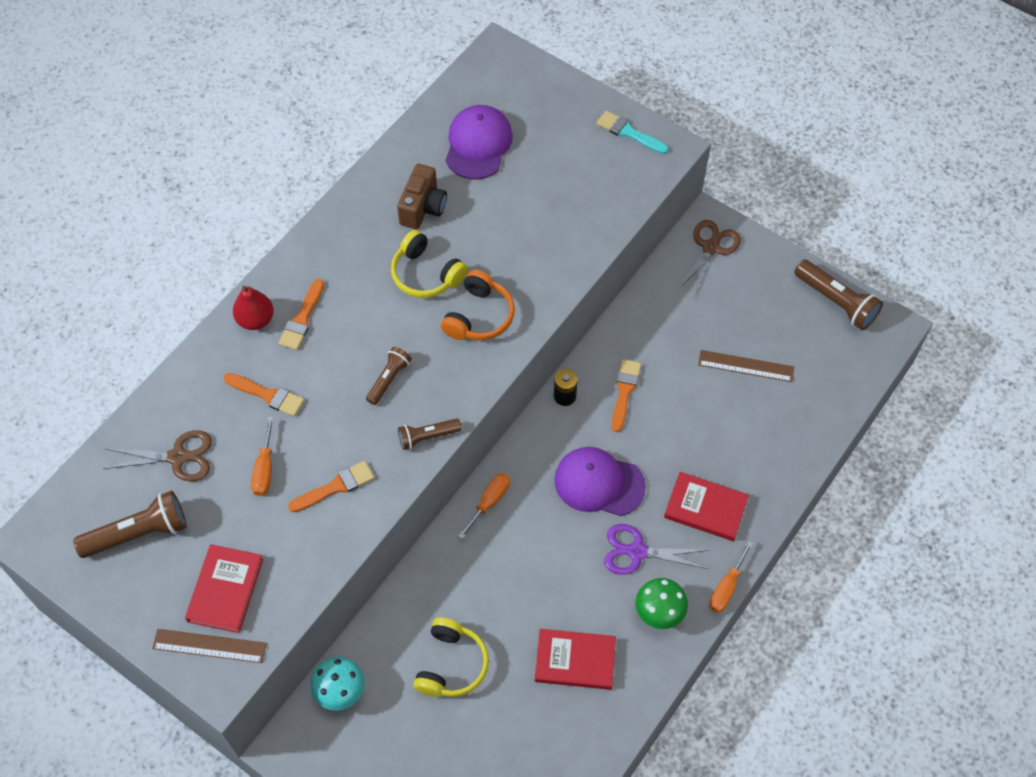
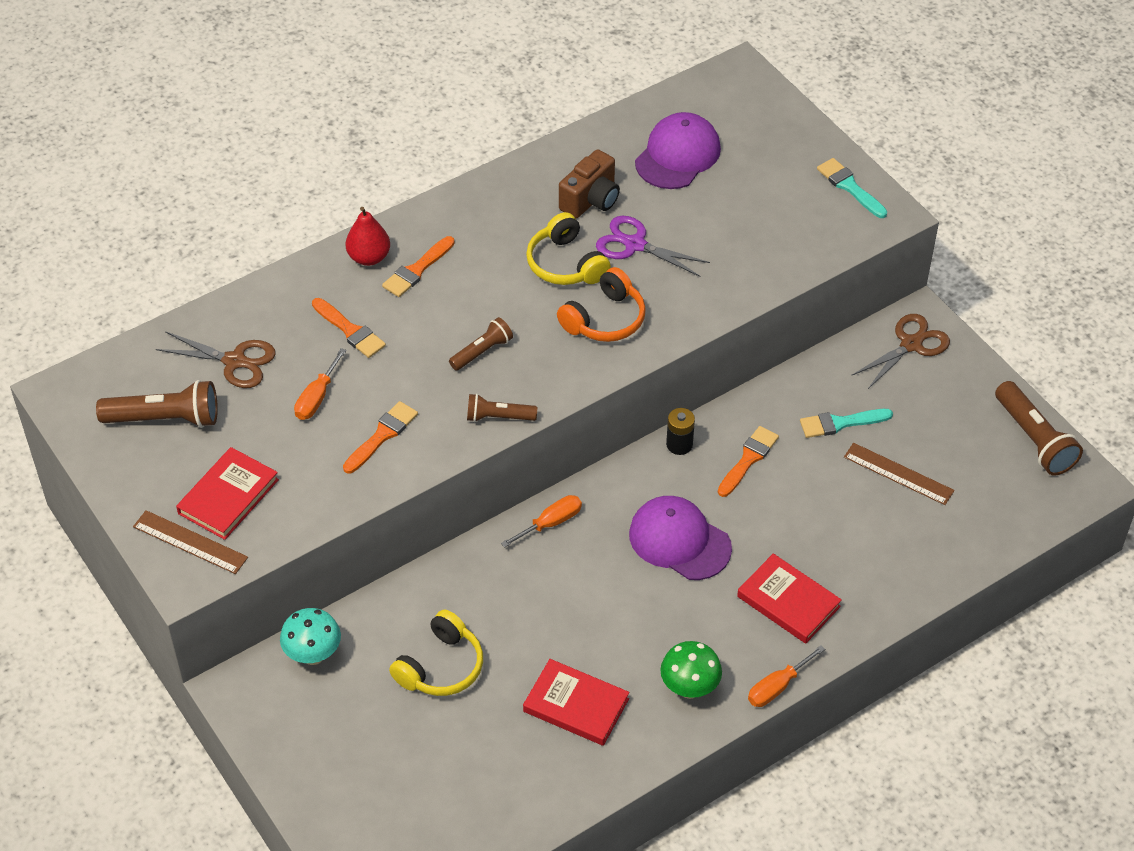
camera: 20 degrees right, 10 degrees down
(336, 487) = (382, 435): orange brush -> orange brush turned 45 degrees counterclockwise
(637, 551) = (692, 620): purple scissors -> purple scissors (634, 244)
(684, 335) = (840, 423): none -> turquoise brush

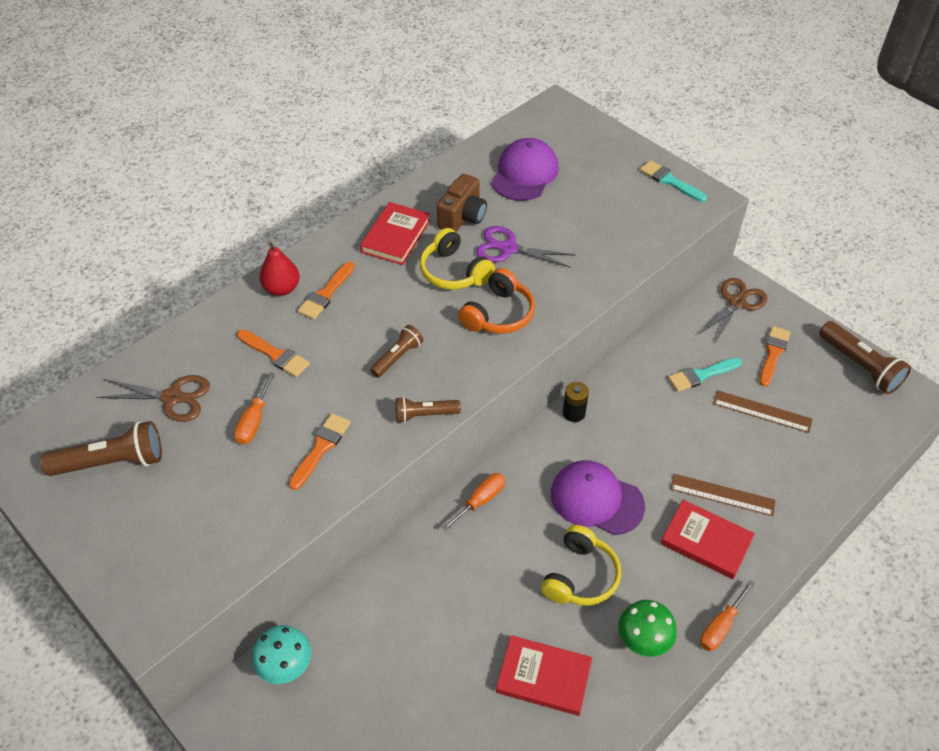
camera: 10 degrees left, 0 degrees up
(190, 542) = (149, 585): brown ruler -> brown ruler (722, 495)
(228, 496) = (182, 531): red book -> red book (396, 236)
(441, 667) = (409, 659): yellow headphones -> yellow headphones (580, 576)
(748, 459) = (635, 417): orange brush -> orange brush (773, 353)

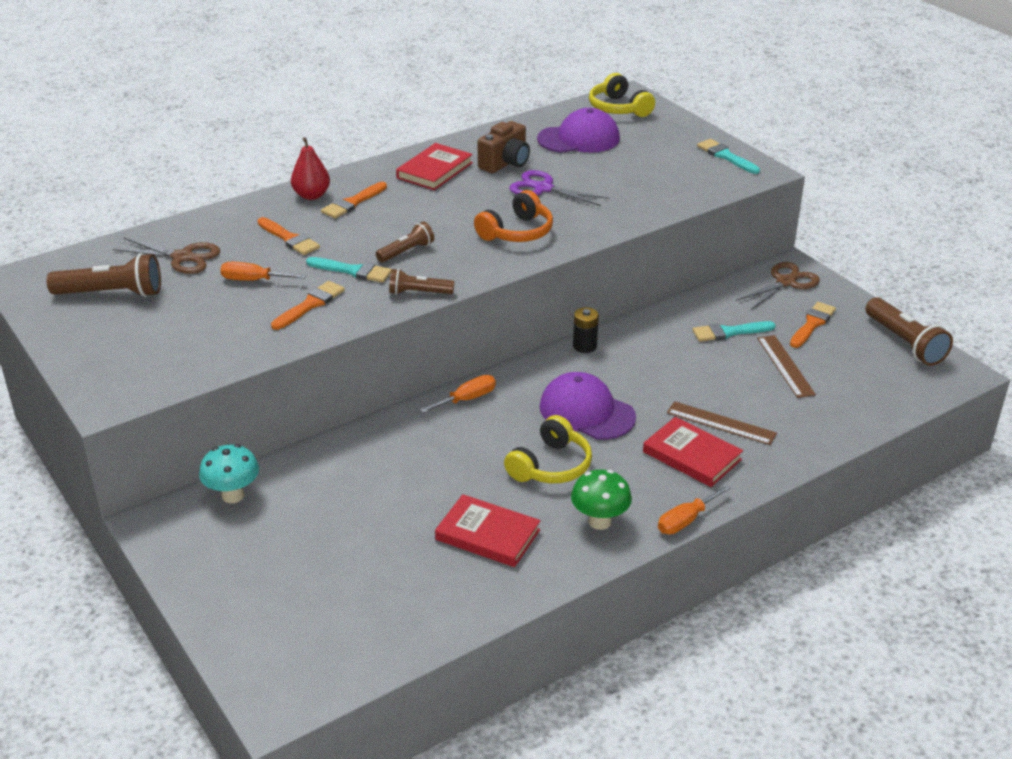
camera: 10 degrees right, 15 degrees down
(254, 421) = (253, 280): orange screwdriver -> orange screwdriver turned 75 degrees clockwise
(351, 393) = (353, 271): none -> turquoise brush
(454, 272) = (483, 199): yellow headphones -> yellow headphones (618, 108)
(525, 173) = (579, 139): purple cap -> purple cap turned 45 degrees clockwise
(762, 411) = (785, 366): brown ruler -> brown ruler turned 45 degrees clockwise

